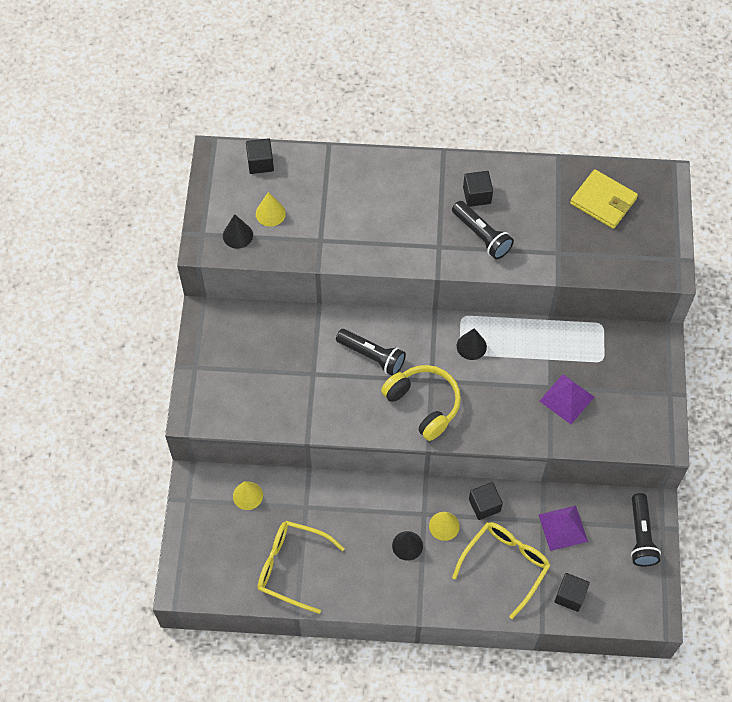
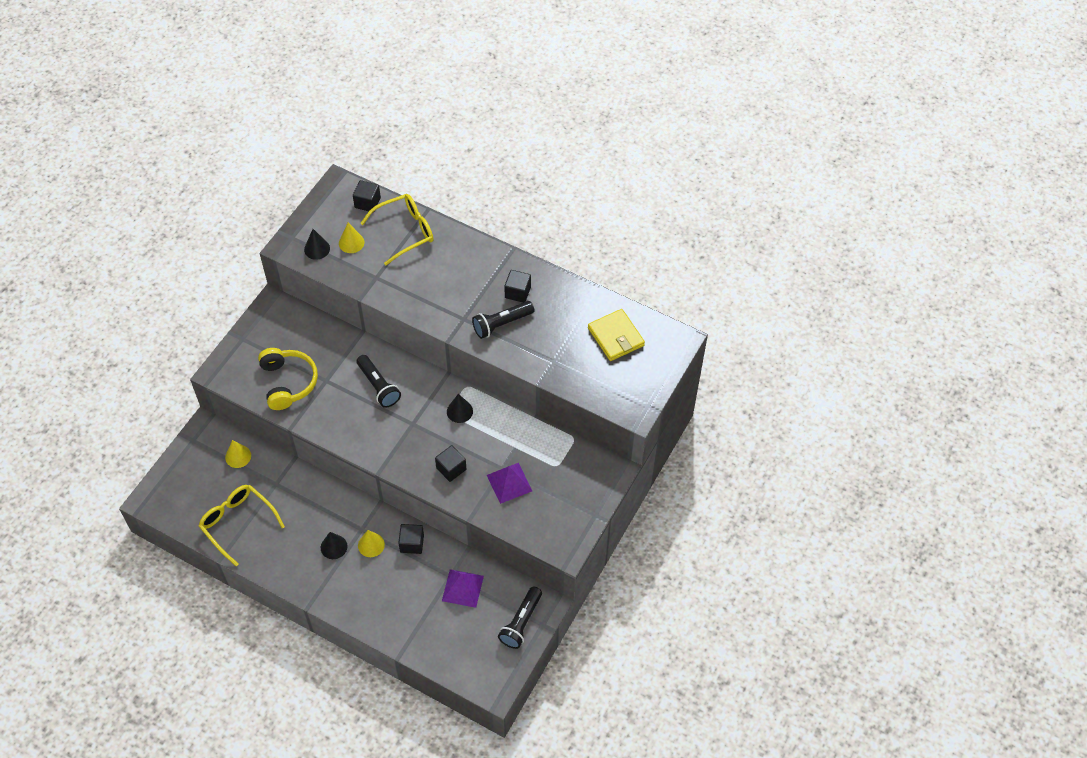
camera: 25 degrees right, 5 degrees down
(423, 404) = (395, 439): yellow headphones -> yellow headphones (288, 383)
(481, 235) = (502, 324): black flashlight -> black flashlight turned 75 degrees clockwise
(505, 565) = (400, 596): yellow glasses -> yellow glasses (405, 231)
(570, 596) = (435, 642): black cube -> black cube (451, 468)

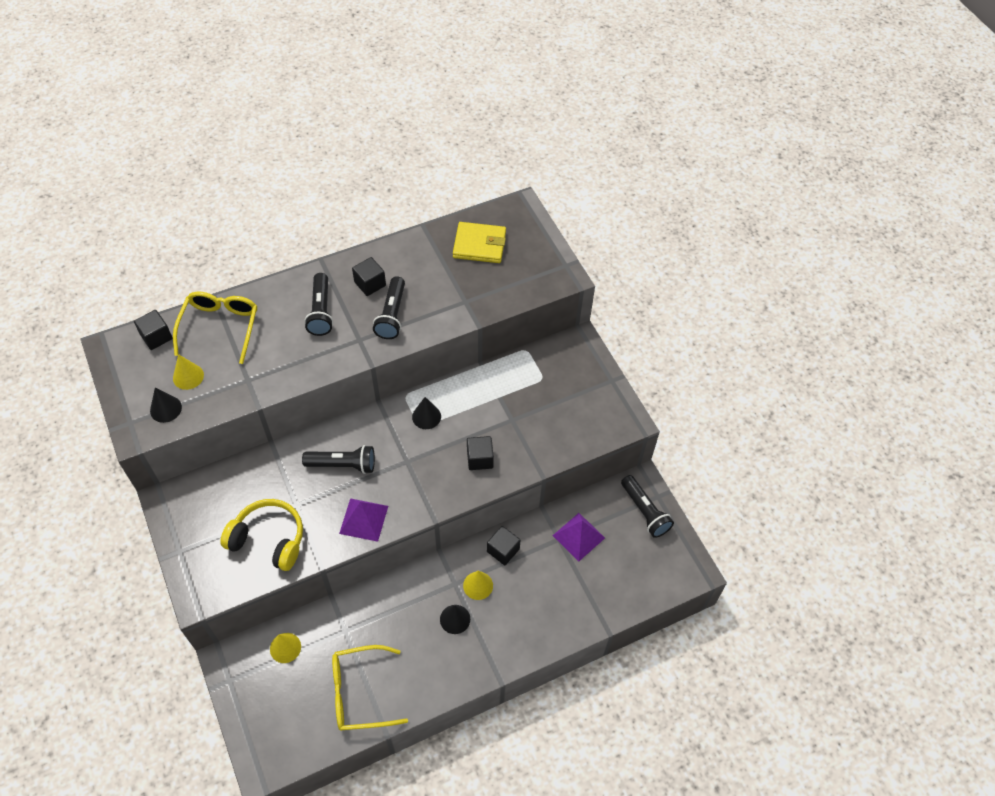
camera: 55 degrees left, 0 degrees up
(468, 279) = (321, 311): none -> black flashlight
(509, 483) = (531, 423): purple pyramid -> purple pyramid (364, 519)

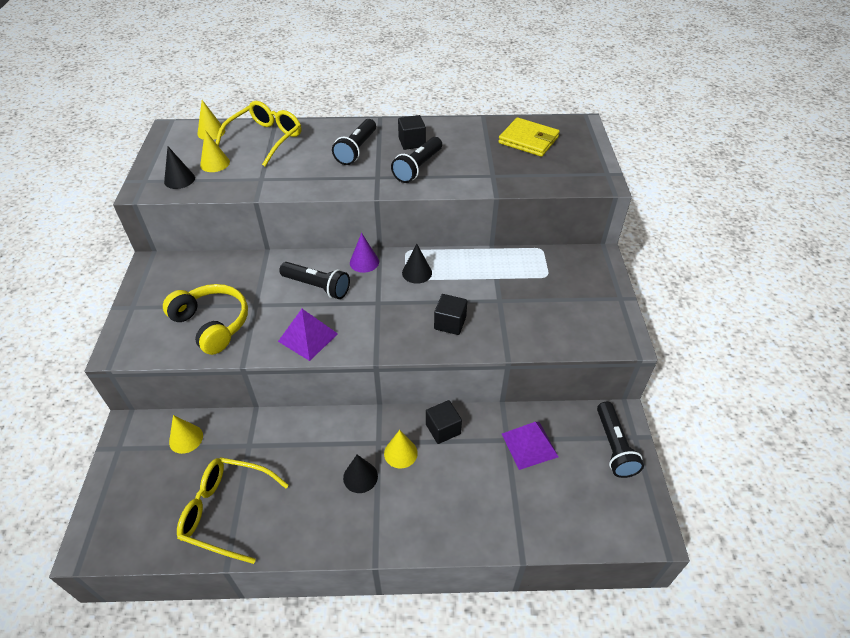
camera: 25 degrees right, 10 degrees down
(156, 337) = (211, 132): black cube -> yellow cone
(372, 422) = (364, 262): none -> purple cone

